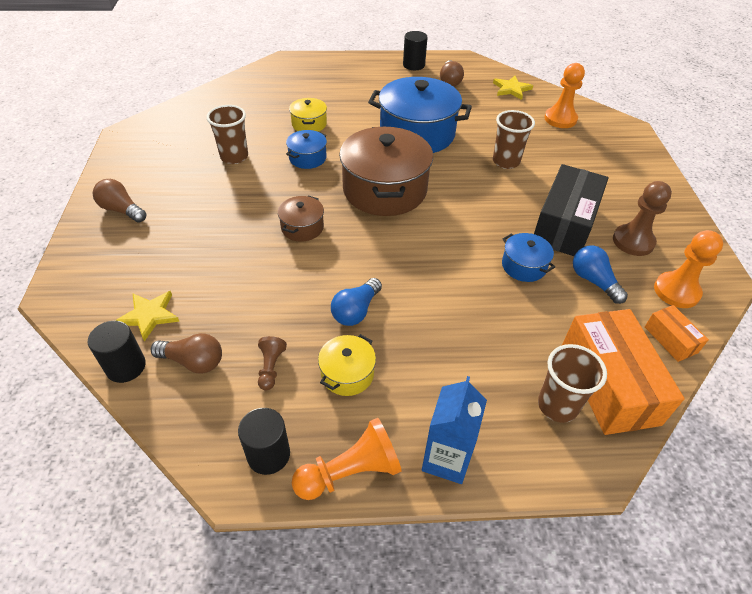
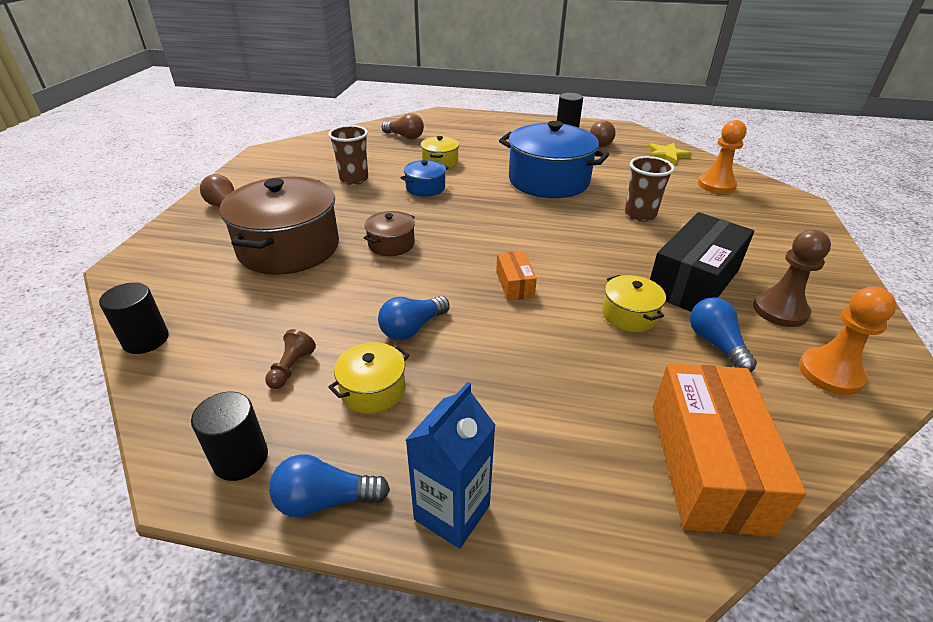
camera: 15 degrees right, 10 degrees down
(149, 315) = (197, 298): yellow star -> none
(193, 361) = (214, 347): brown light bulb -> brown light bulb (405, 136)
(350, 472) = (325, 500): orange pawn -> blue light bulb
(385, 190) = (493, 223): brown pot -> brown pot (289, 248)
(524, 266) = (629, 315): blue pot -> yellow pot
(557, 405) = (625, 478): brown cup -> none
(670, 339) = (811, 428): orange box -> orange box (514, 284)

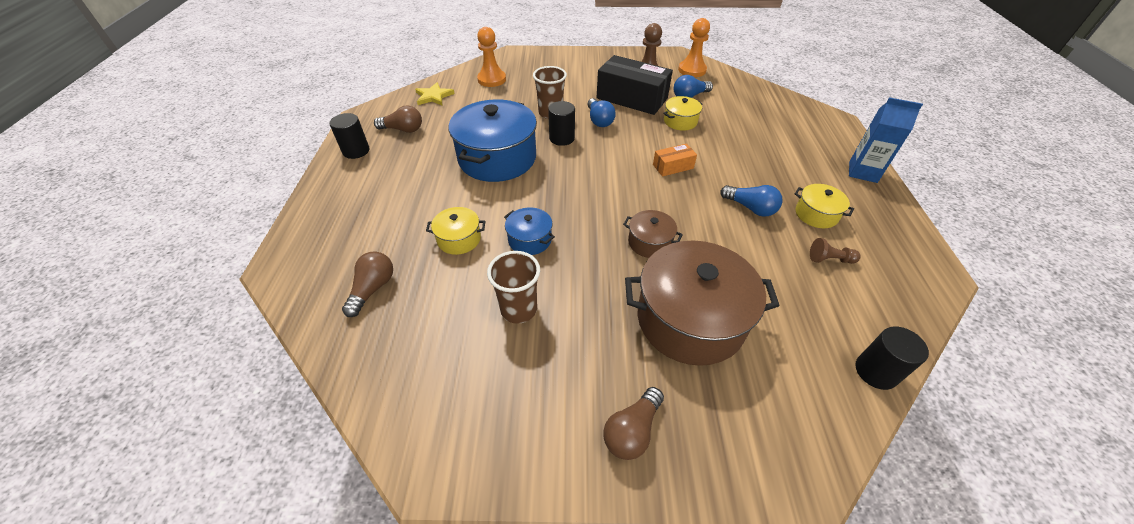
camera: 100 degrees left, 10 degrees up
(240, 458) = (908, 257): black cylinder -> black cylinder (562, 138)
(325, 500) = (896, 214): blue light bulb -> blue light bulb (599, 120)
(707, 465) = (776, 105): orange box -> none

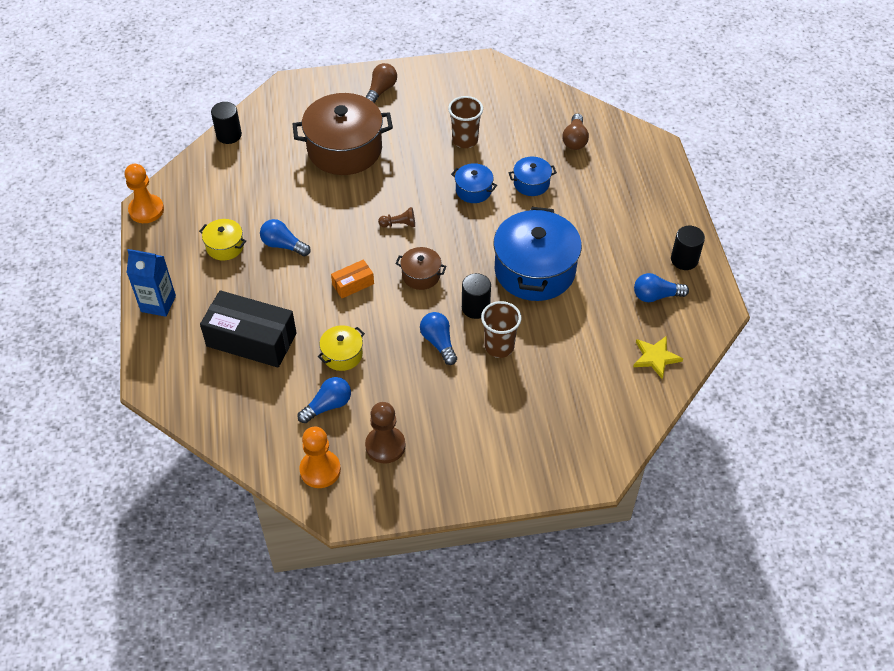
camera: 170 degrees right, 5 degrees up
(403, 130) = (656, 296): brown light bulb -> blue light bulb
(459, 239) = (531, 183): yellow pot -> blue pot
(492, 79) = (598, 404): orange pawn -> orange pawn (146, 210)
(632, 98) = (403, 391): black box -> black box (251, 340)
(650, 242) = (374, 201): brown pot -> brown pot (421, 275)
(829, 259) = (229, 205): brown pawn -> brown pawn (399, 224)

